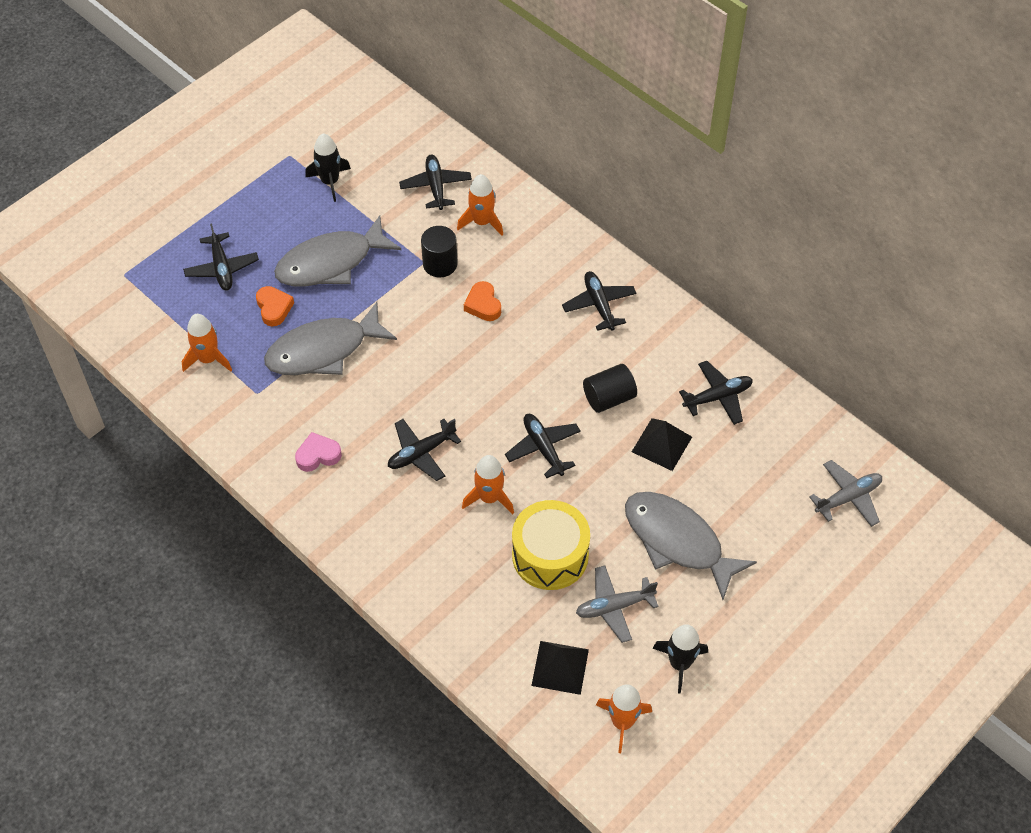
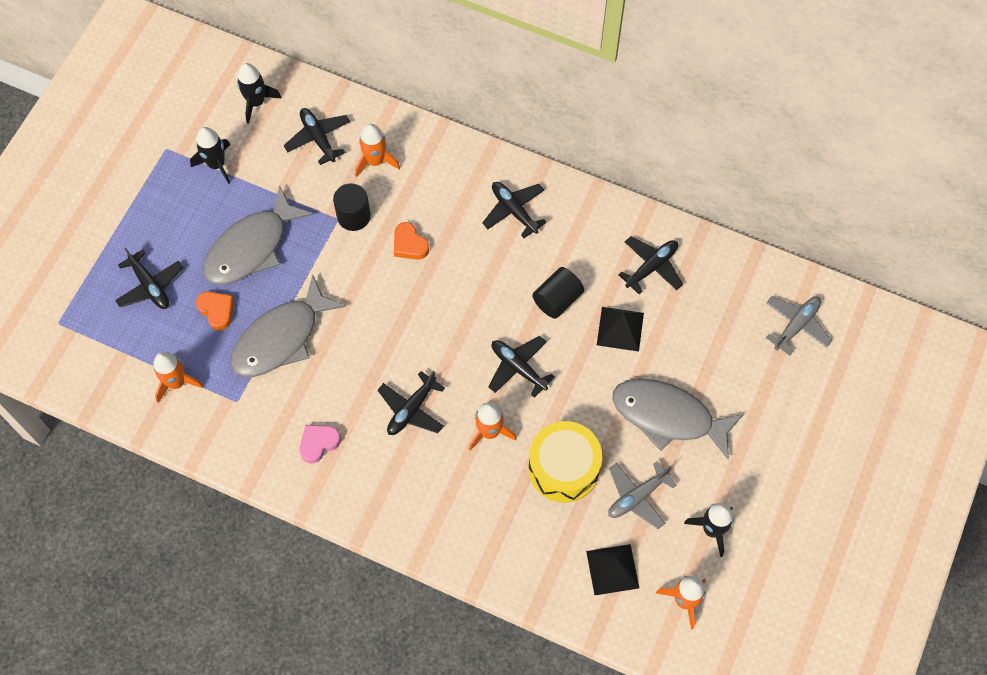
camera: 20 degrees left, 10 degrees up
(391, 139) = (256, 102): none -> black rocket

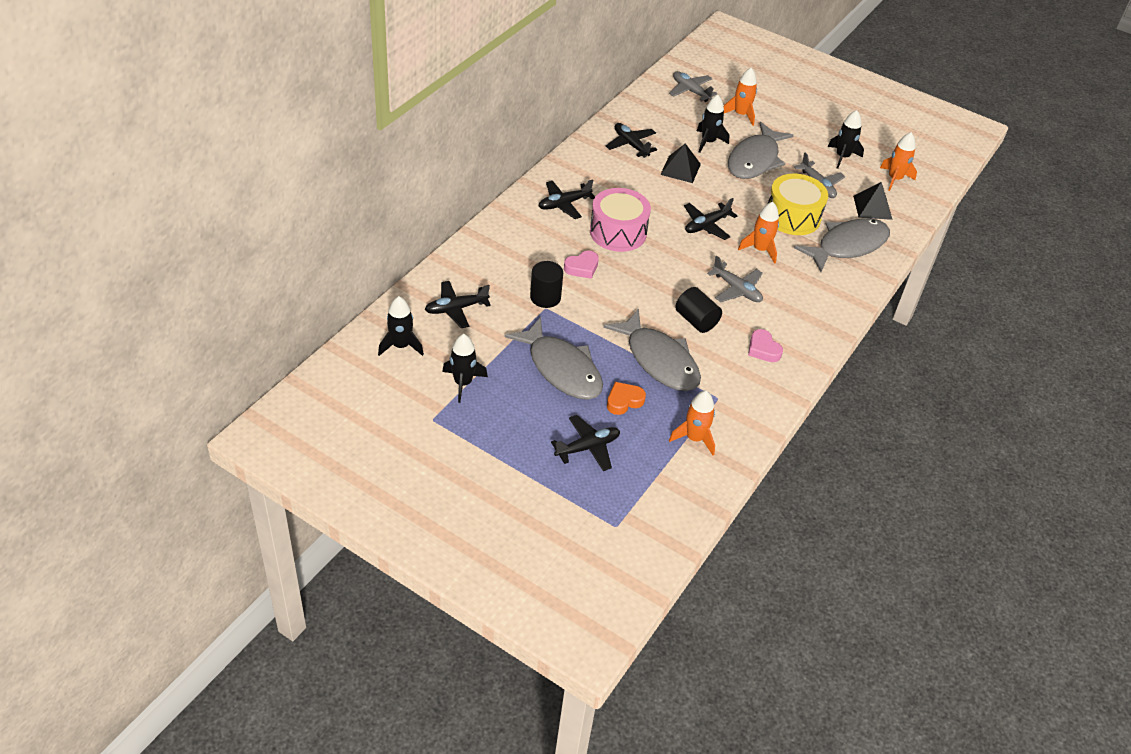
camera: 85 degrees left, 20 degrees down
(375, 161) = (492, 276): orange rocket -> orange rocket (740, 114)
(409, 244) = (582, 267): orange heart -> pink heart
(411, 409) = (736, 289): black plane -> grey plane
(479, 273) = (618, 232): none -> pink drum
(524, 537) = (847, 246): none -> grey fish
(557, 299) = (650, 195): black cylinder -> black cylinder (696, 320)
(688, 357) = (708, 142): none -> black rocket

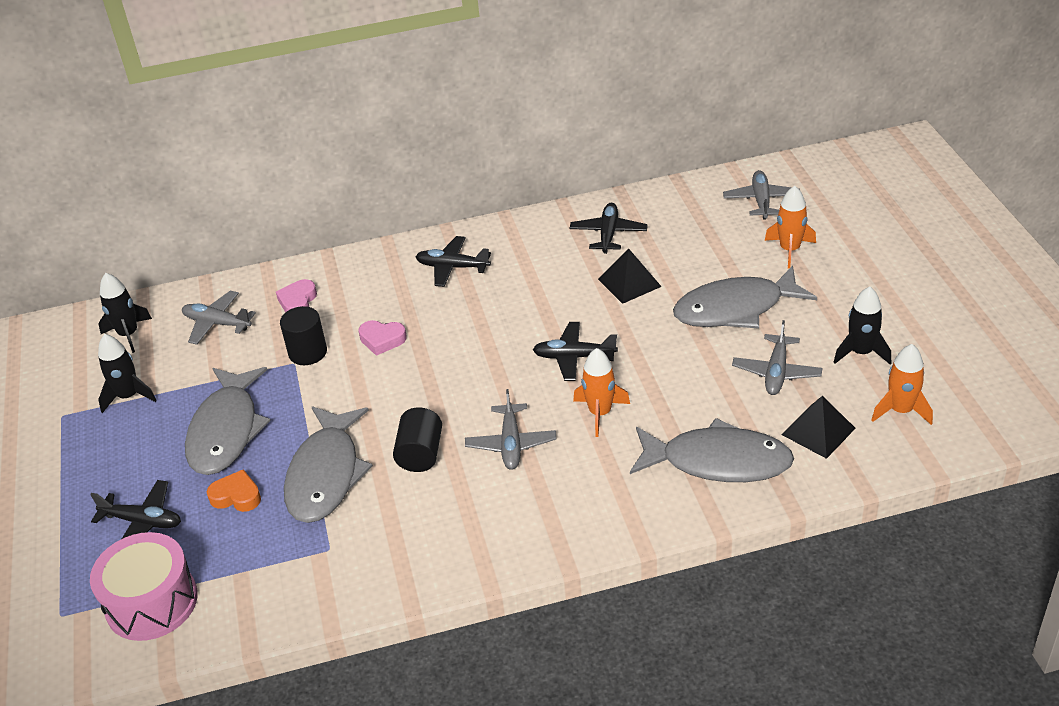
camera: 50 degrees right, 5 degrees down
(456, 309) = (217, 323): black plane -> grey plane
(618, 232) = (467, 320): pink drum -> pink drum (151, 602)
(694, 438) = (247, 576): orange rocket -> none
(708, 142) = (704, 266): black rocket -> none
(763, 349) = (448, 525): pink heart -> pink heart (298, 302)
(793, 217) = (693, 394): yellow drum -> none

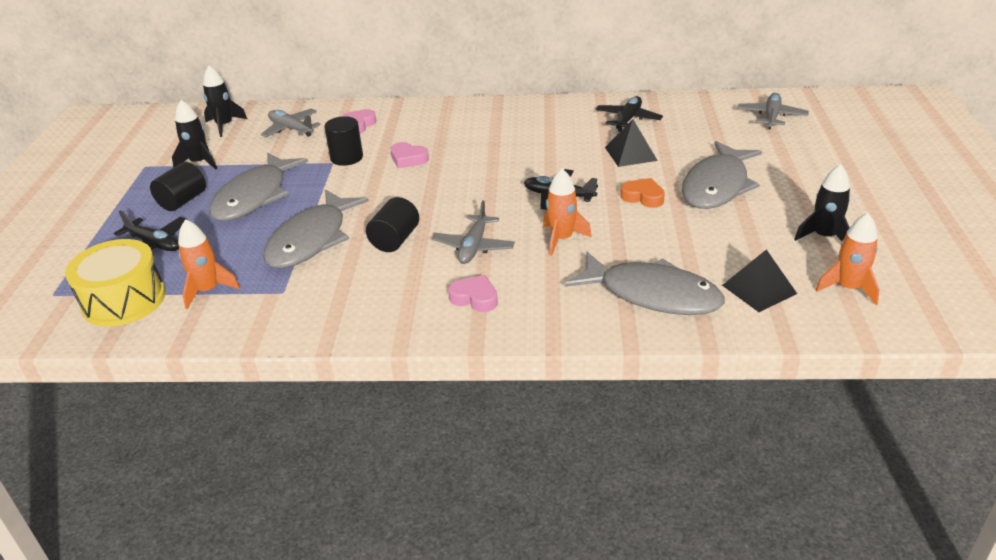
camera: 15 degrees right, 5 degrees down
(141, 455) = (182, 201): none -> black cylinder
(151, 602) = (124, 300): pink drum -> yellow drum
(236, 496) = (234, 241): orange heart -> orange heart (643, 197)
(452, 267) = (489, 122): black plane -> none
(540, 508) = (475, 298): none -> pink heart
(735, 309) = (717, 186): grey fish -> grey fish turned 60 degrees counterclockwise
(776, 372) = (736, 237): grey plane -> none
(789, 250) = (784, 153): orange rocket -> orange rocket (208, 290)

